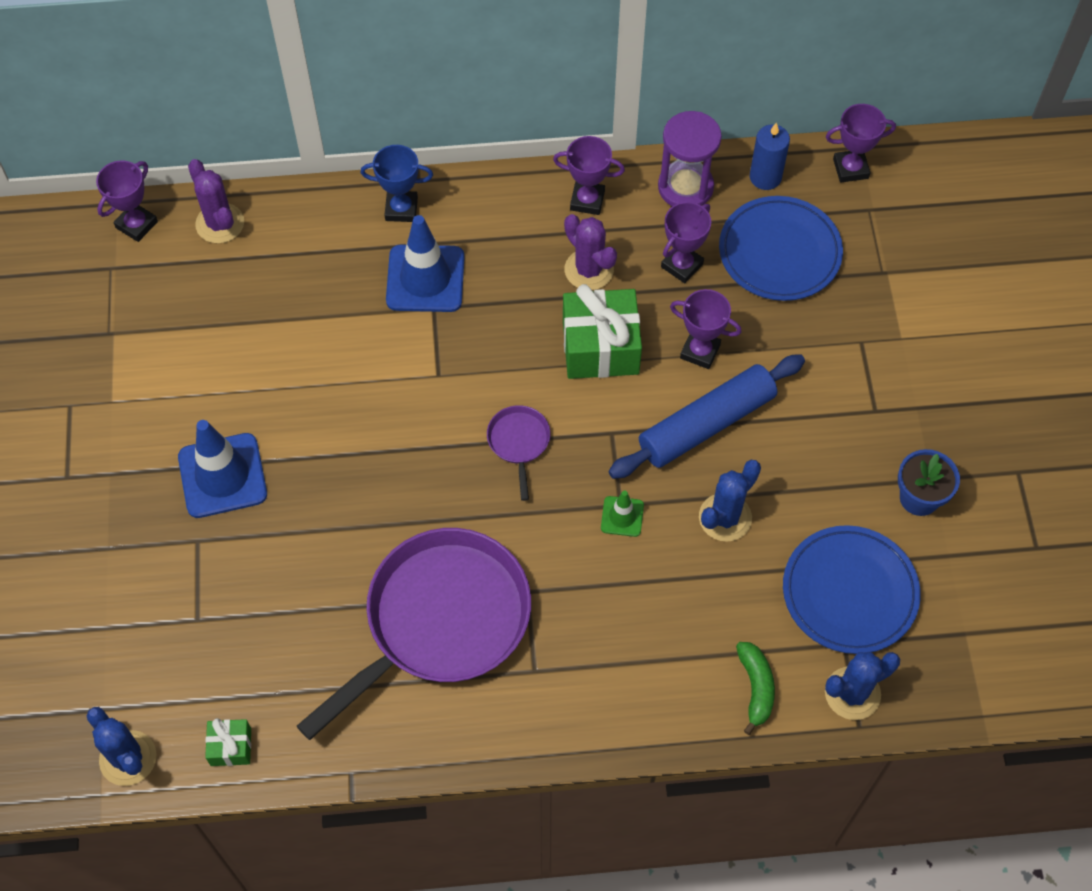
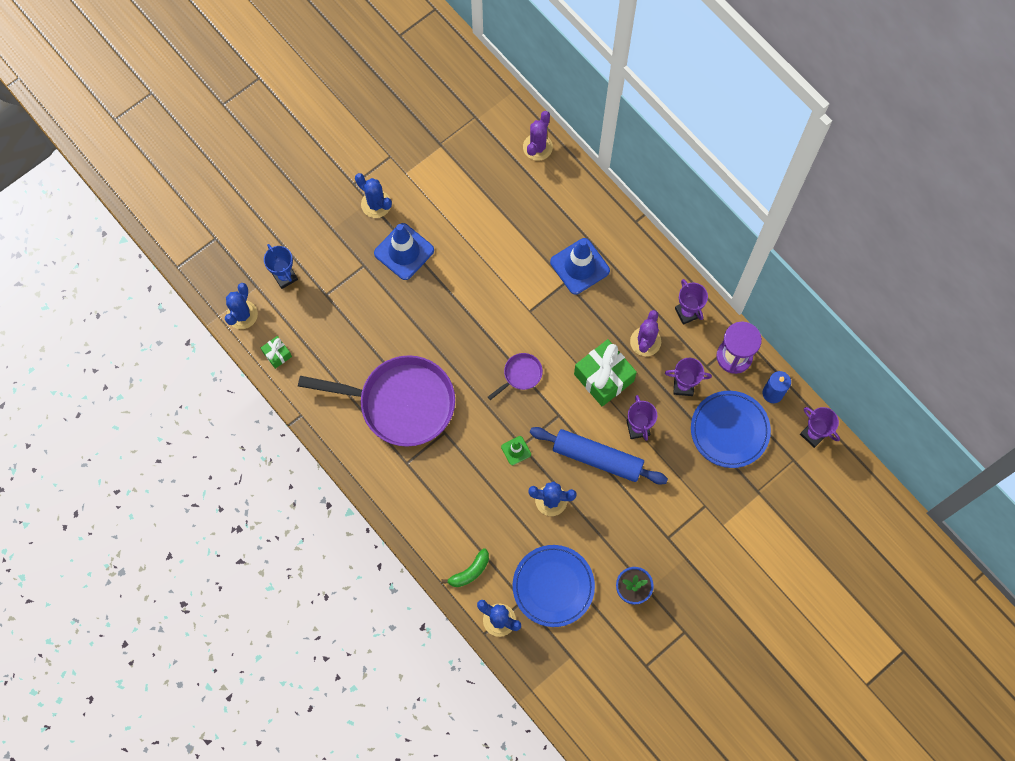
camera: 55 degrees right, 10 degrees up
(122, 467) = (376, 204): none -> blue cactus
(136, 225) = (507, 110): purple trophy -> none
(401, 209) = (612, 226): blue trophy -> blue trophy (285, 277)

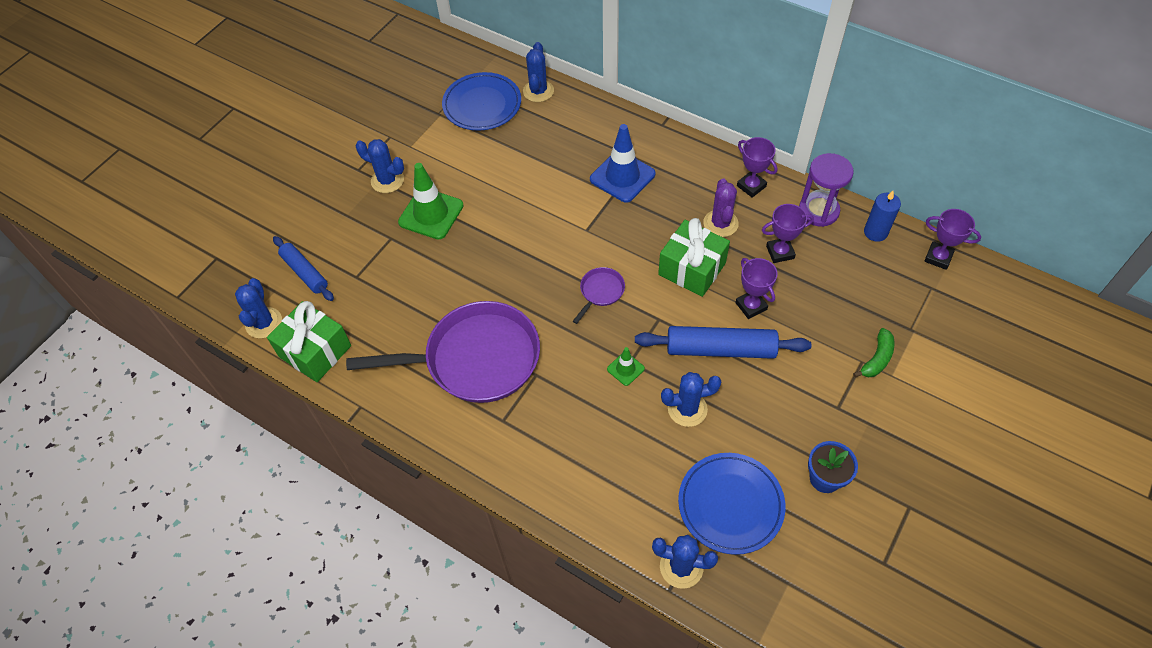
camera: 15 degrees left, 15 degrees down
(277, 354) = (315, 351): green gift -> green gift, size x2.03
(285, 277) = (305, 272): blue trophy -> blue rolling pin
(404, 251) = (431, 214): blue traffic cone -> green traffic cone
(470, 572) = (623, 520): green banana -> green banana (877, 359)
(537, 147) = (538, 91): purple cactus -> blue cactus
(729, 430) = (849, 279): blue plate -> blue plate (482, 105)

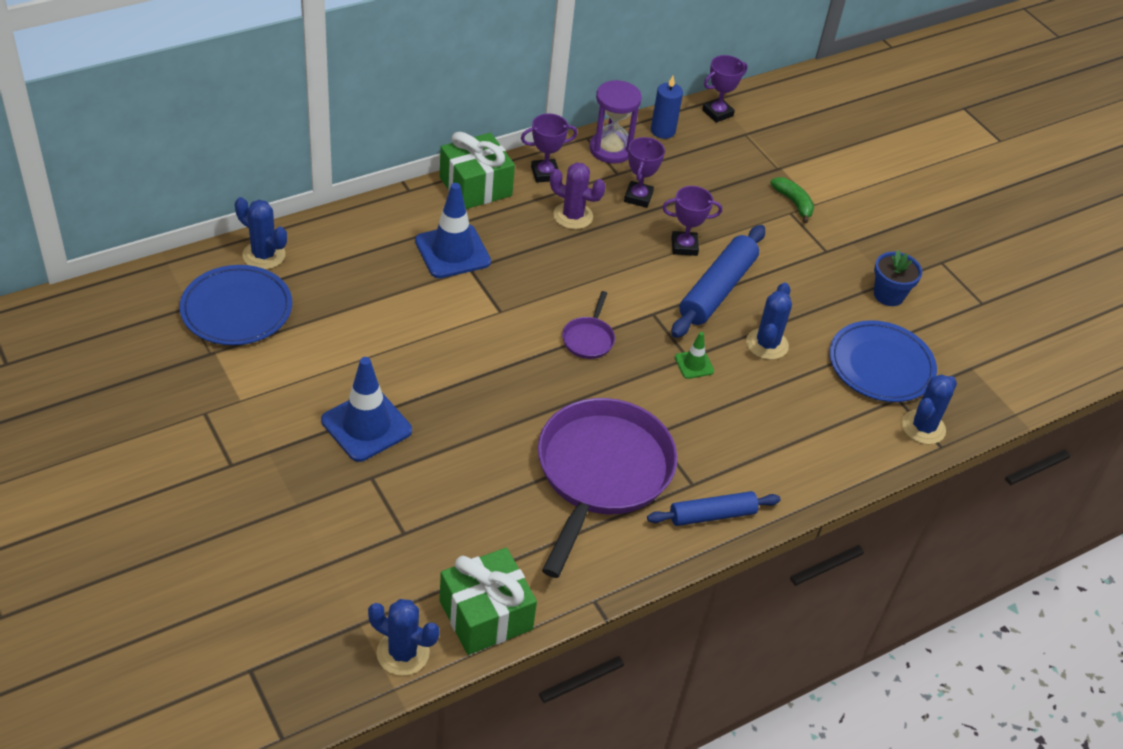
camera: 70 degrees left, 10 degrees down
(305, 272) = (355, 581): blue rolling pin -> blue rolling pin (712, 515)
(387, 180) = (276, 444): blue cactus -> none
(431, 214) = (366, 426): green traffic cone -> blue traffic cone
(600, 292) = (589, 338): purple pan -> purple pan turned 135 degrees counterclockwise
(692, 269) = (611, 262): green gift -> green gift (475, 186)

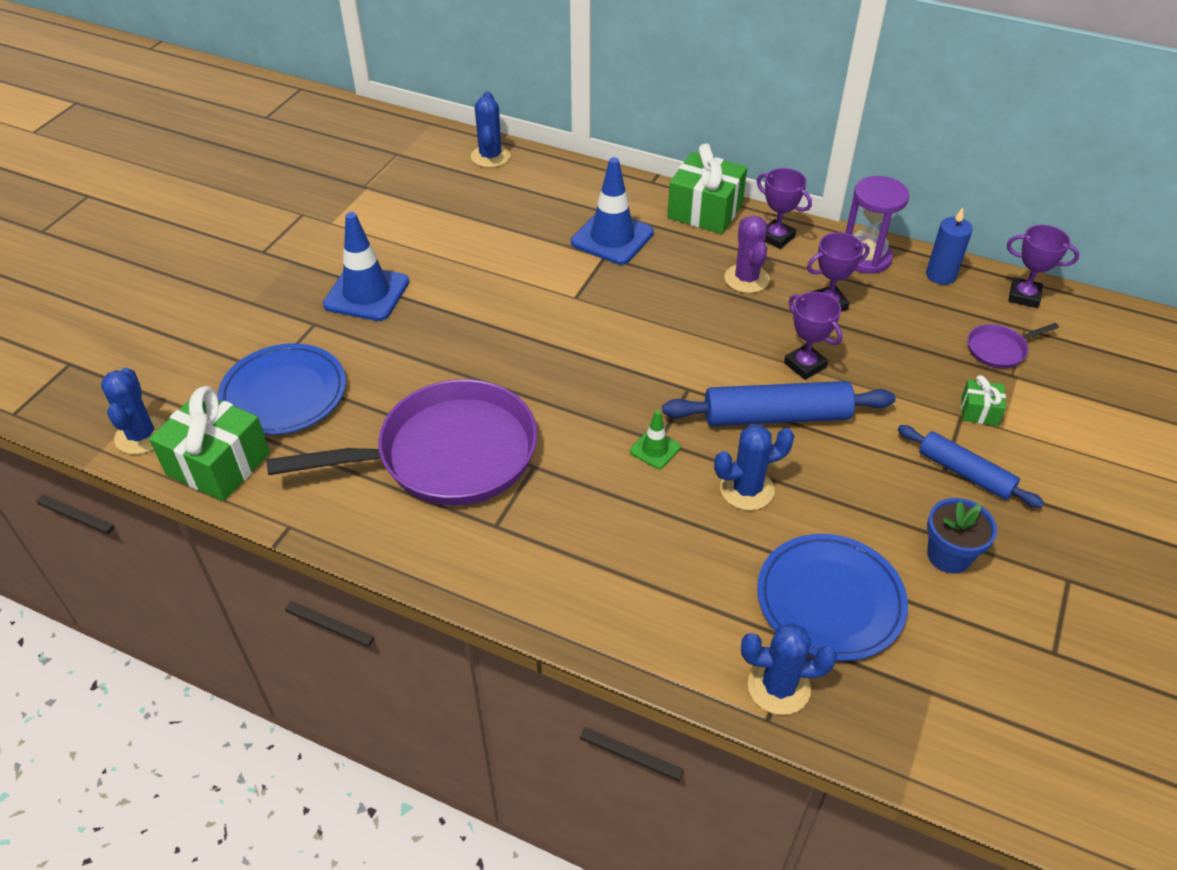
camera: 60 degrees right, 0 degrees up
(237, 309) = (420, 174): blue plate -> blue plate (284, 394)
(589, 338) = (605, 364): purple pan -> purple pan (999, 349)
(712, 515) = (469, 560): blue rolling pin -> blue rolling pin (965, 473)
(793, 203) = (979, 411): green banana -> green gift

